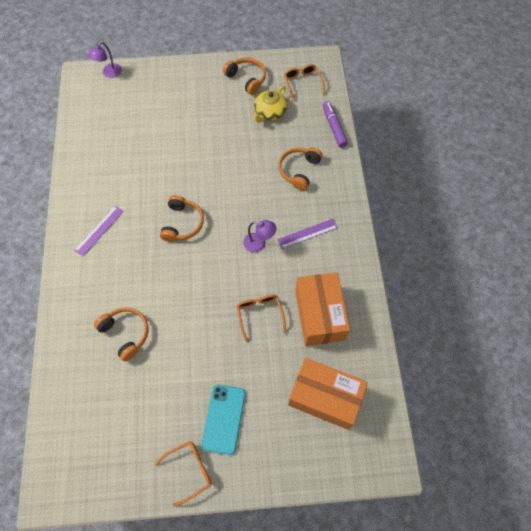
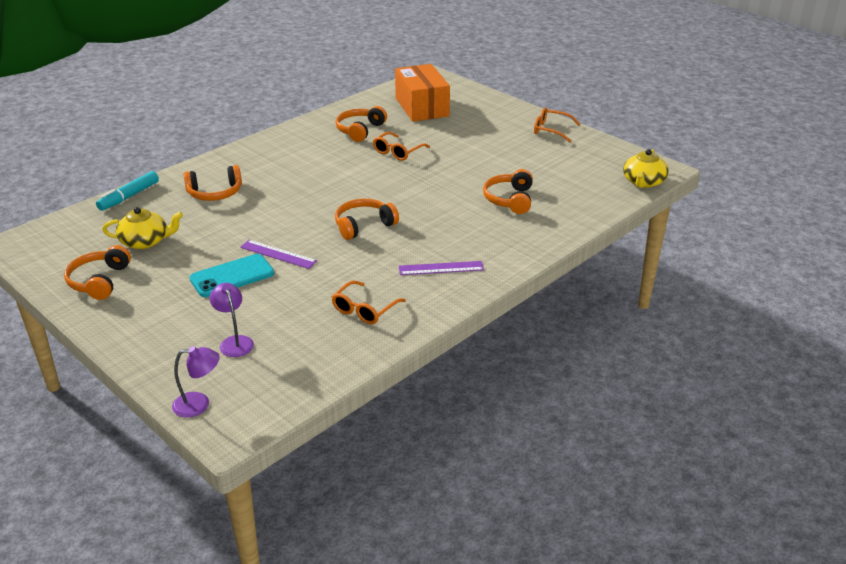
camera: 130 degrees left, 30 degrees down
(50, 456) = (643, 182): none -> yellow teapot
(224, 419) = (498, 133): turquoise phone -> turquoise phone (232, 276)
(259, 244) = (330, 179): purple lamp -> purple lamp (234, 342)
(302, 83) = (72, 240): orange glasses -> orange glasses (364, 310)
(307, 233) = (287, 162): purple ruler -> purple ruler (278, 254)
(319, 315) = (360, 130): orange box -> orange headphones
(334, 127) = (129, 196): purple marker -> turquoise marker

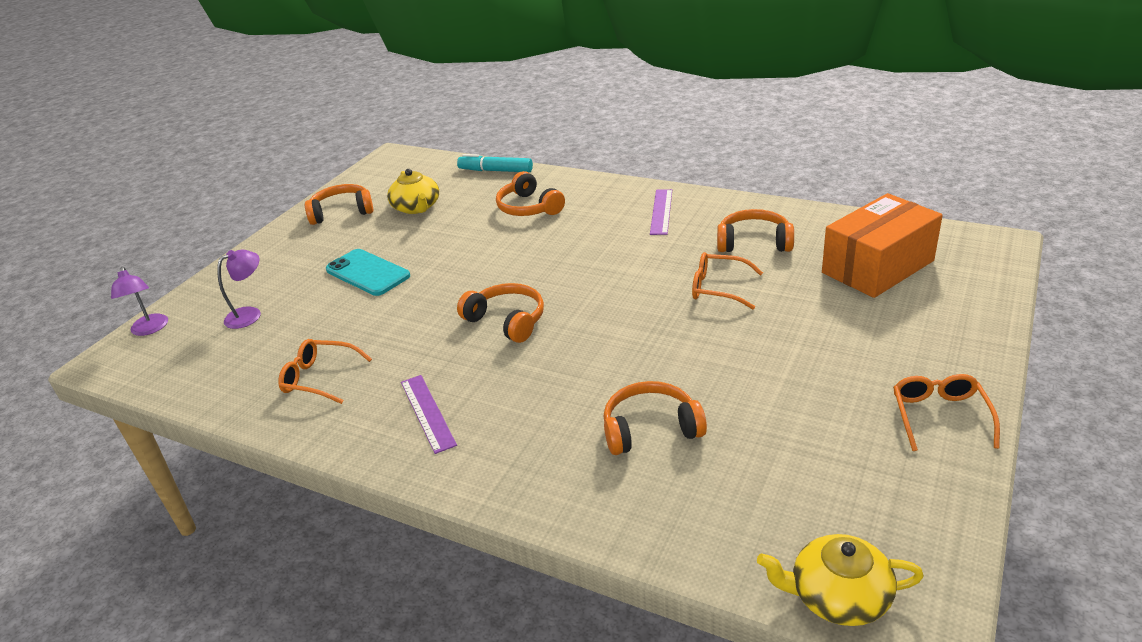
camera: 75 degrees right, 0 degrees up
(278, 254) = (419, 285): purple ruler -> purple ruler (661, 211)

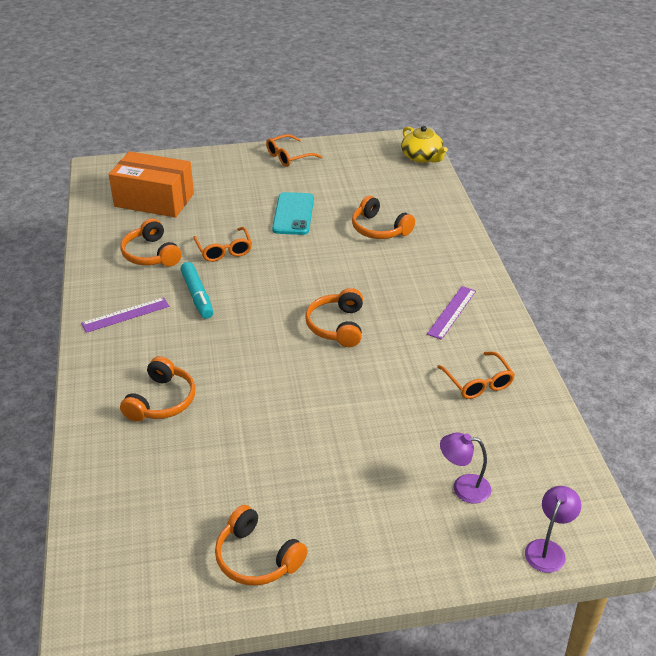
camera: 130 degrees left, 5 degrees up
(368, 273) = (344, 448): turquoise phone -> turquoise phone (293, 214)
(416, 207) = (208, 491): yellow teapot -> none
(495, 171) = (89, 473): turquoise marker -> turquoise marker (197, 296)

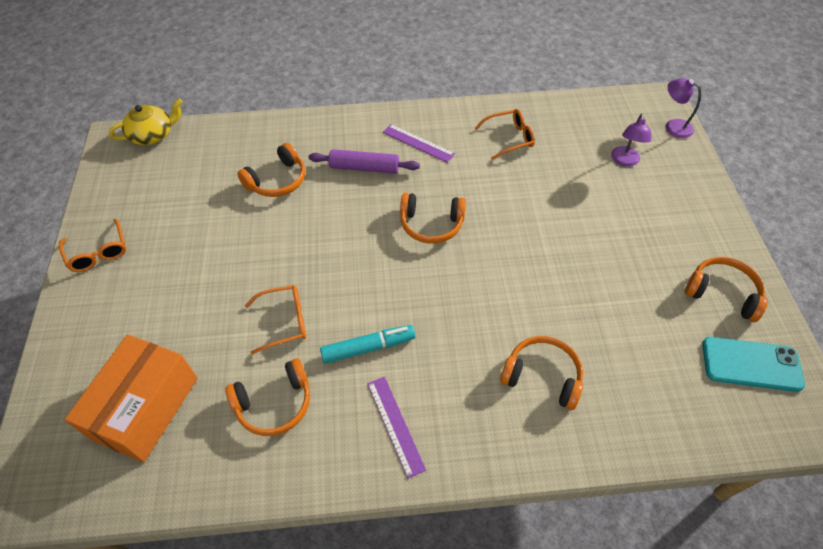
camera: 85 degrees left, 15 degrees up
(257, 558) = (722, 293): orange headphones -> orange headphones turned 105 degrees counterclockwise
(293, 214) = (228, 252): turquoise phone -> turquoise phone (751, 364)
(406, 278) = (364, 168): none -> purple rolling pin

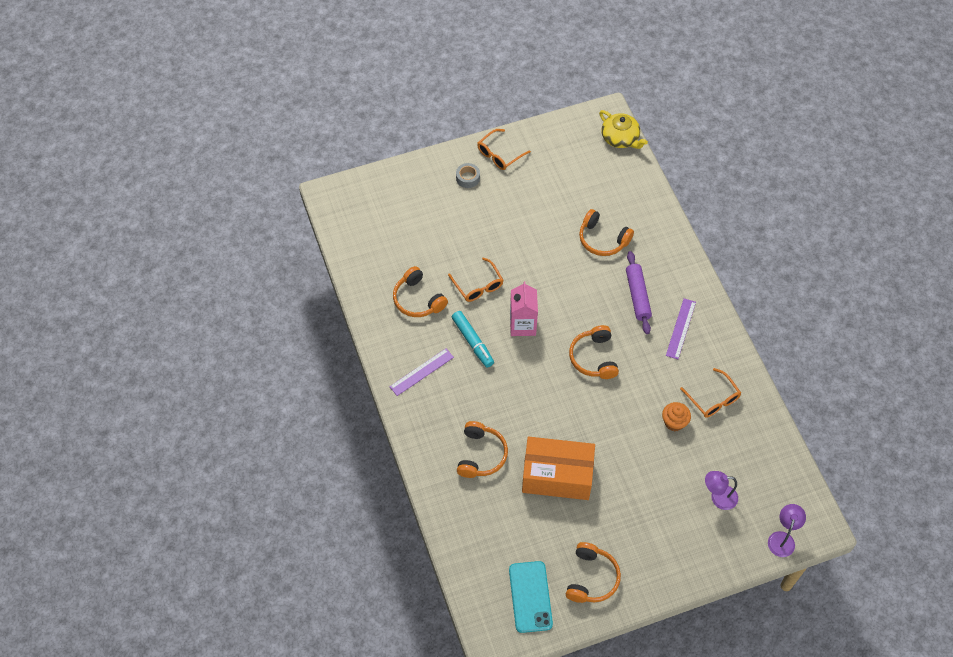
camera: 75 degrees right, 5 degrees up
(111, 296) = (468, 178): none -> grey tape
(145, 408) = (397, 231): orange box -> orange box (557, 475)
(362, 285) = (522, 325): none -> pink carton
(531, 174) = (674, 422): none -> orange cupcake

